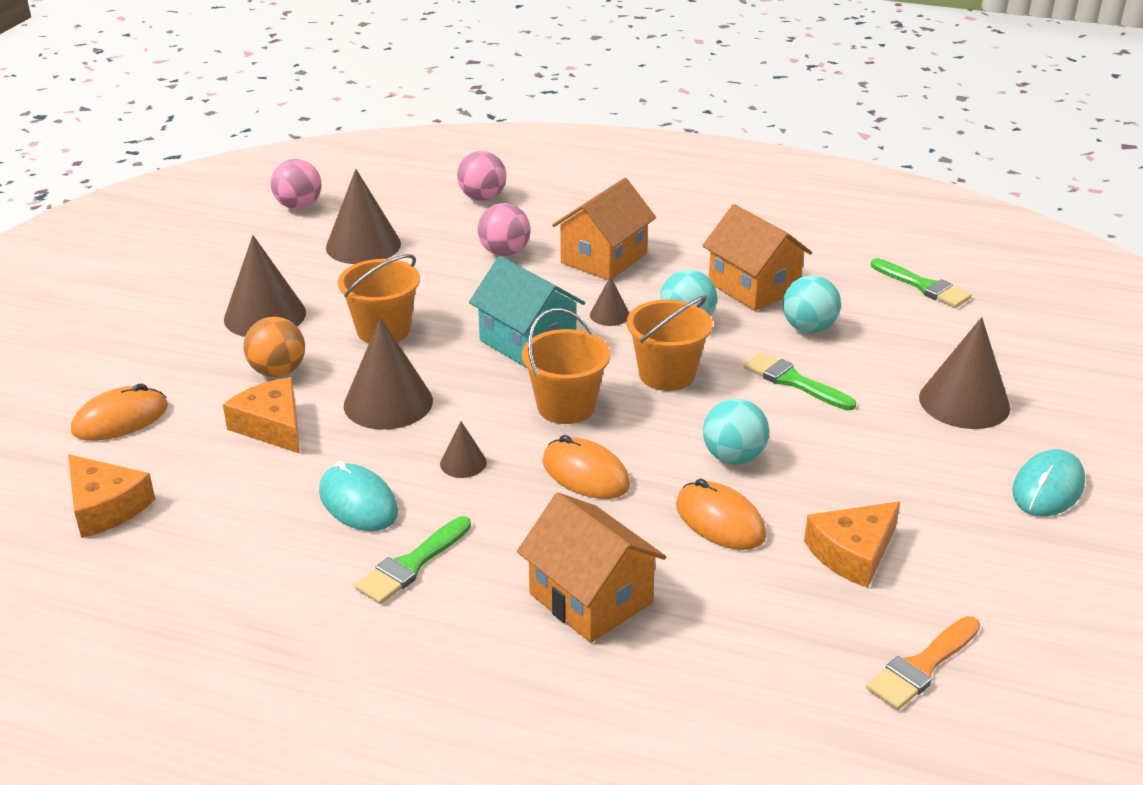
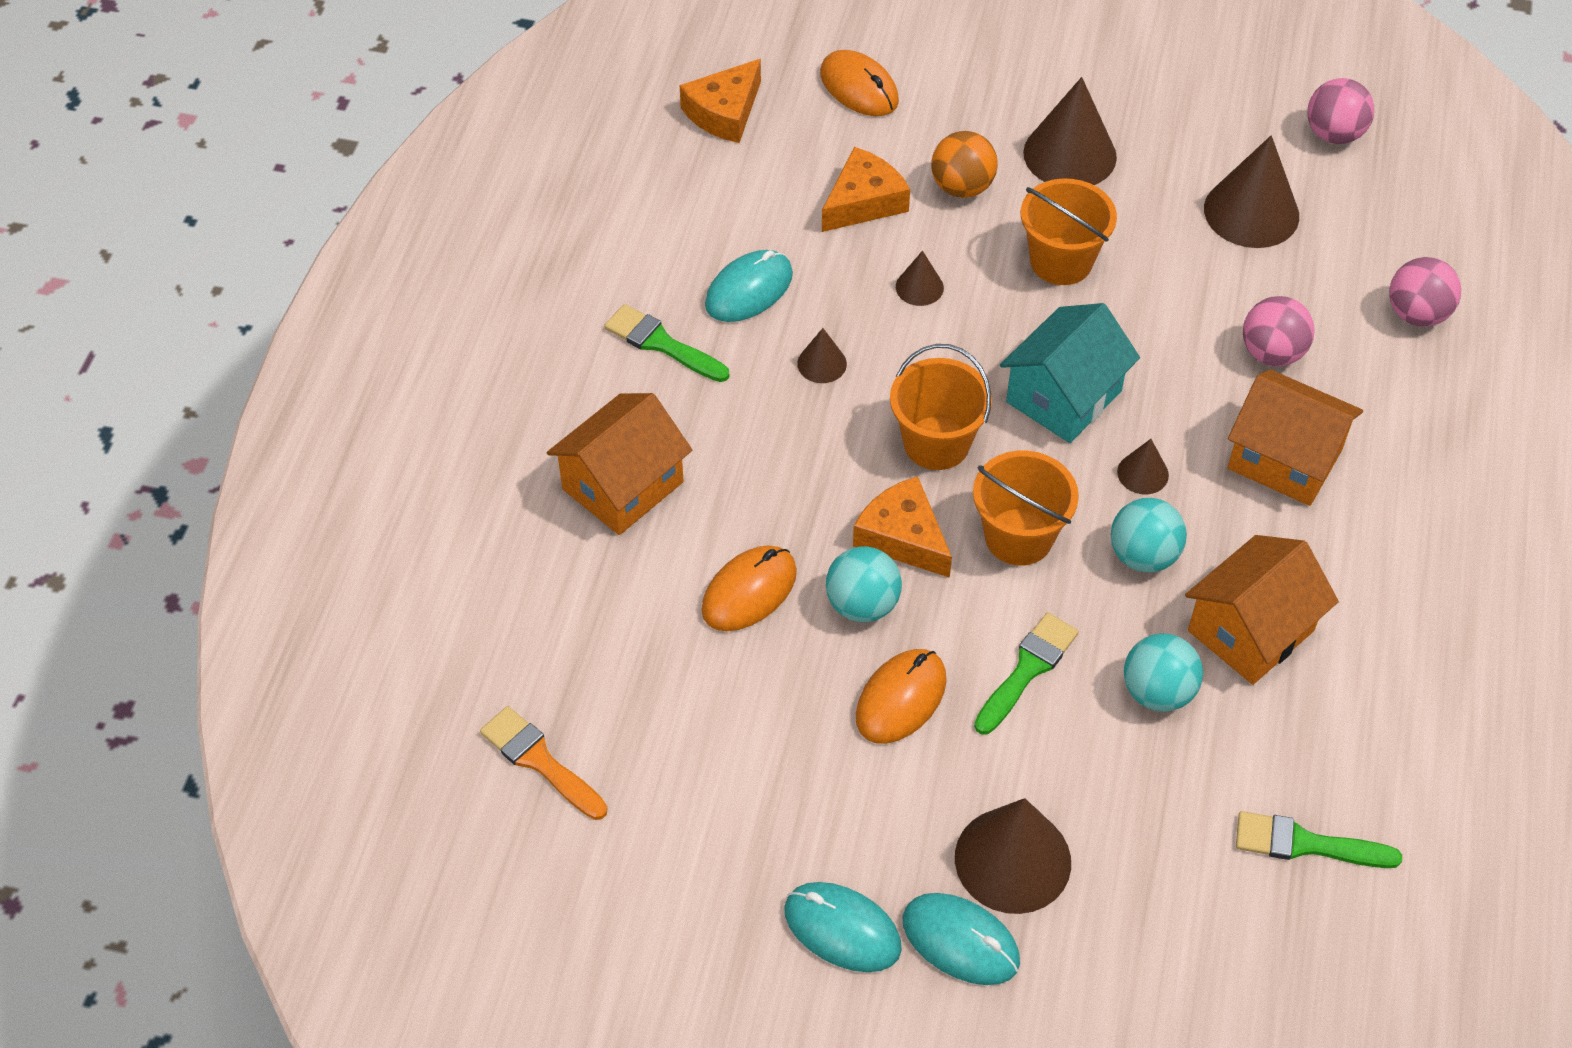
camera: 85 degrees right, 20 degrees up
(388, 402) = (919, 287): brown cone -> brown cone, size x0.49
(585, 474) = (816, 469): orange mouse -> orange mouse (901, 698)
(852, 553) = (706, 712): orange cheese -> orange cheese (903, 537)
(923, 286) = (1305, 844): green brush -> green brush turned 60 degrees clockwise
(1040, 431) = (960, 941): none -> turquoise mouse

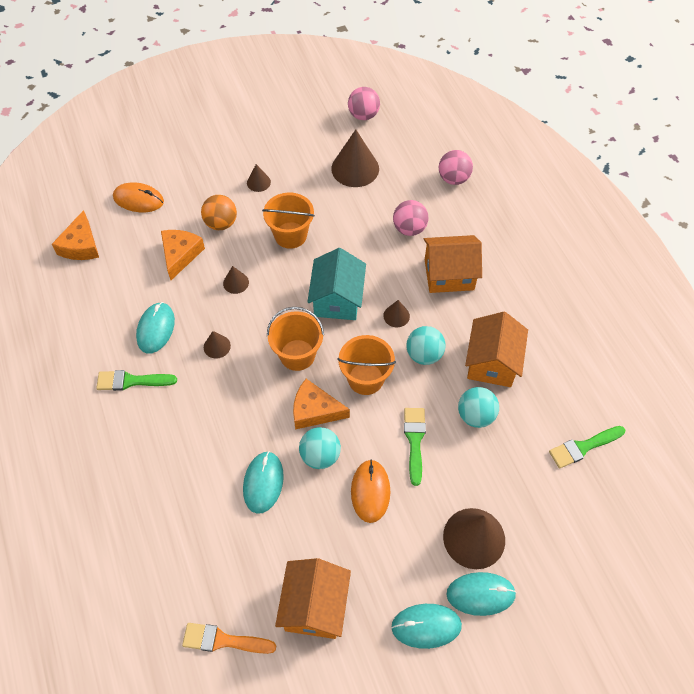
camera: 35 degrees left, 5 degrees up
(623, 485) = (163, 466): orange house -> orange house (314, 606)
(749, 591) = (263, 483): orange mouse -> turquoise mouse
(1069, 154) = (258, 182): brown cone -> brown cone, size x0.49

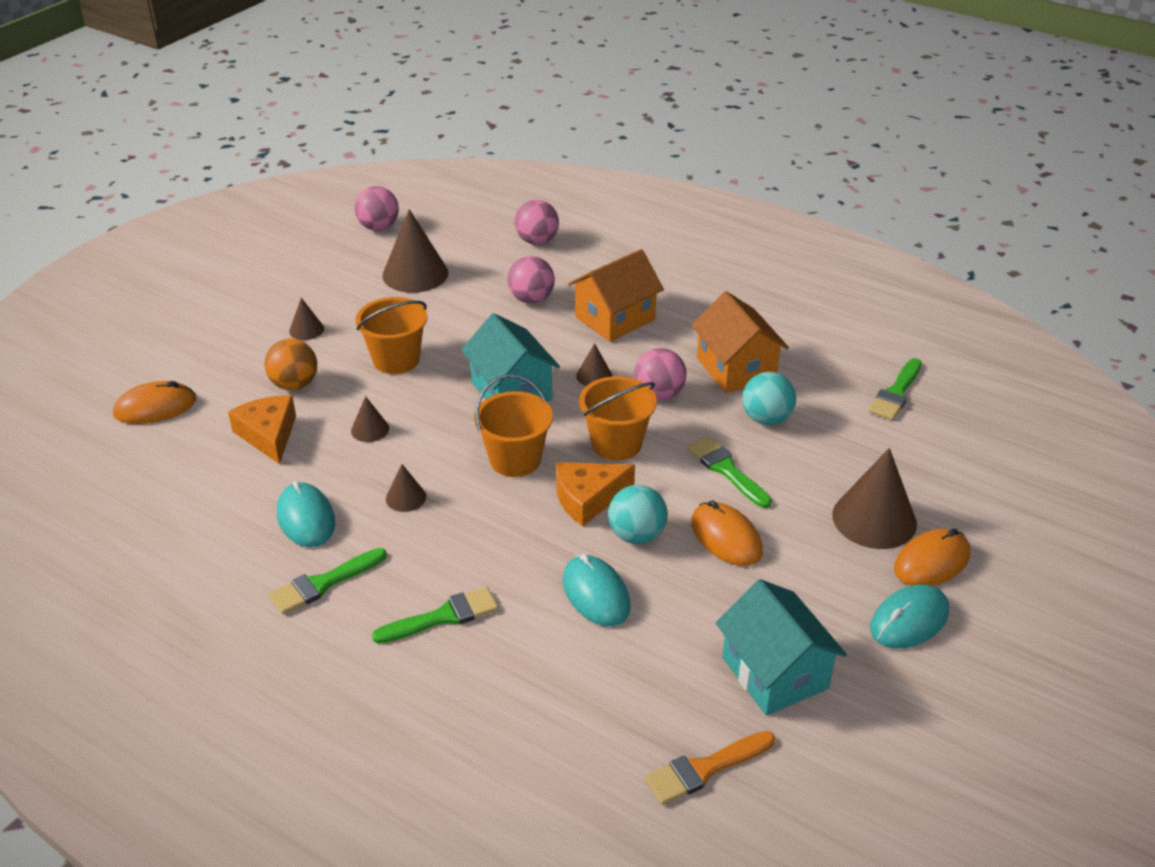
camera: 35 degrees left, 20 degrees down
(81, 245) = (112, 485): orange cheese -> none
(172, 444) = (443, 617): none -> green brush
(314, 606) = (774, 673): orange house -> turquoise house
(424, 354) = (659, 394): turquoise ball -> pink ball
(480, 594) = (931, 561): turquoise mouse -> orange mouse

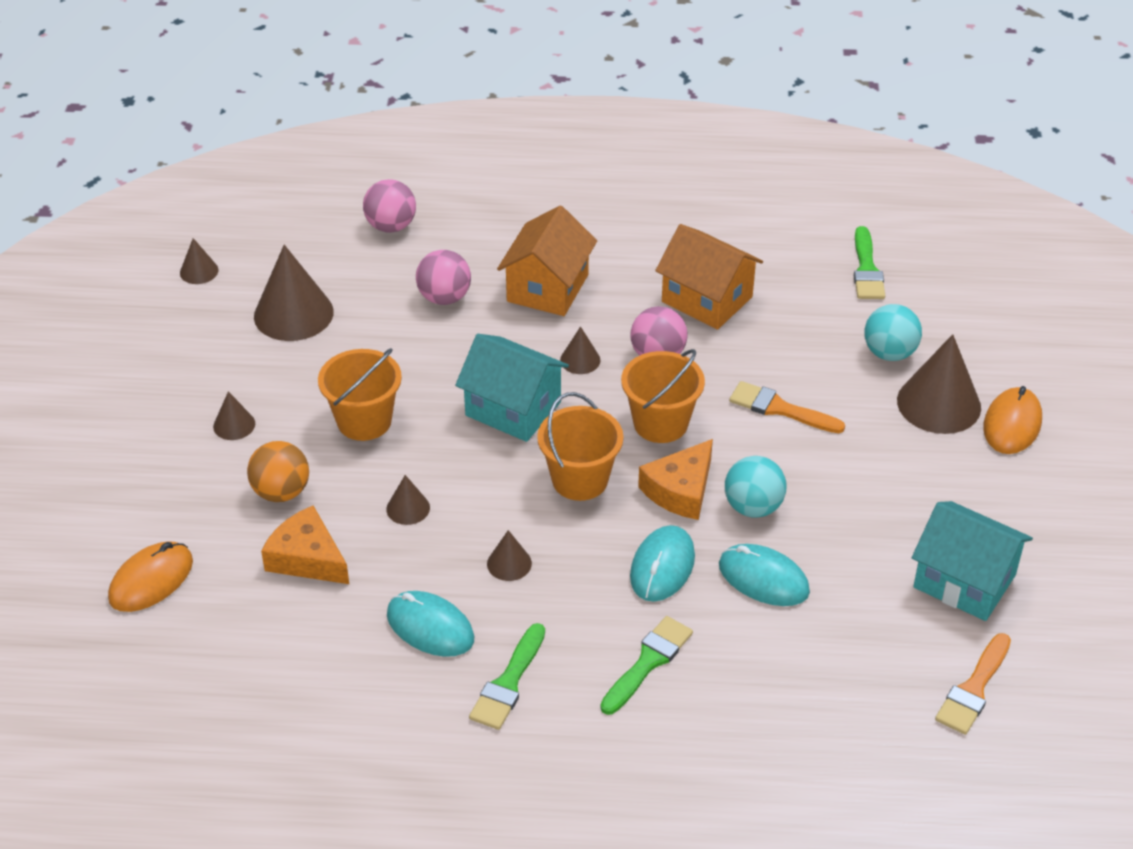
camera: 30 degrees left, 5 degrees up
(378, 227) = (199, 271): pink ball -> brown cone
(726, 470) = (780, 409): green brush -> orange brush
(726, 537) = (831, 475): orange mouse -> none
(766, 419) = (774, 341): turquoise ball -> turquoise ball (889, 353)
(909, 620) = (1032, 485): turquoise mouse -> turquoise mouse (662, 567)

